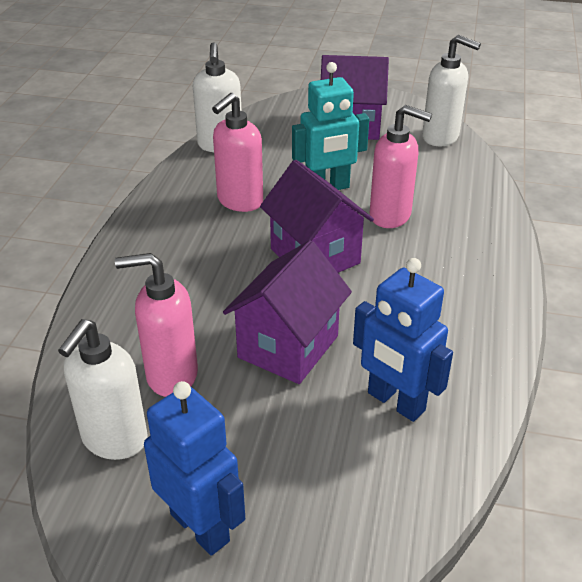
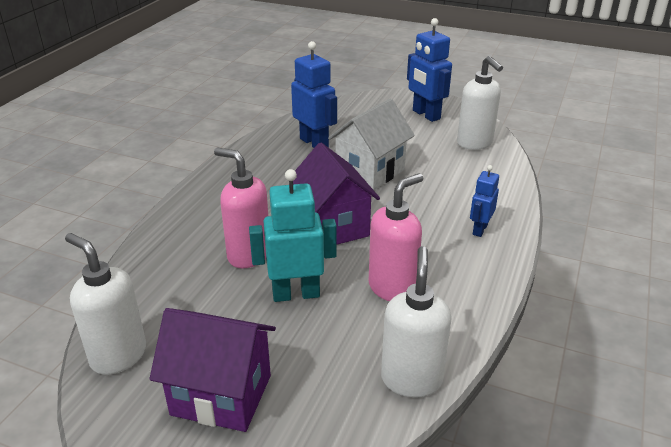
camera: 170 degrees left, 5 degrees down
(114, 439) = (475, 143): white soap dispenser -> white soap dispenser turned 120 degrees clockwise
(143, 271) = (479, 229): none -> blue robot
(171, 375) = (446, 165): pink soap dispenser -> none
(288, 346) = (370, 172): purple house -> white house

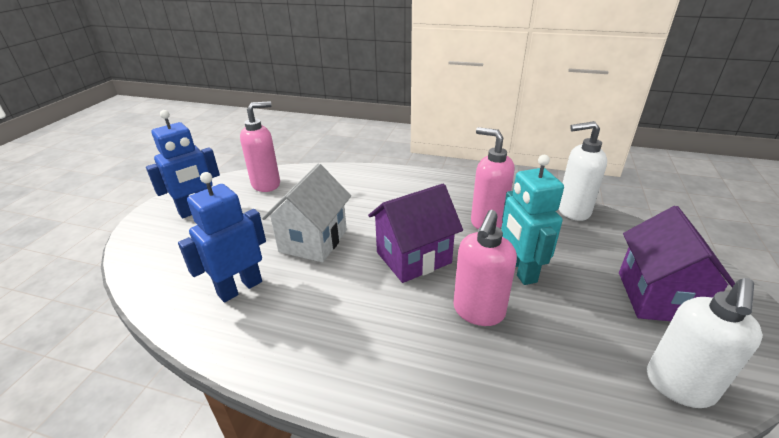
camera: 95 degrees left, 0 degrees up
(370, 172) = (313, 241): white house -> white house turned 75 degrees clockwise
(475, 143) = (266, 184): white soap dispenser -> pink soap dispenser
(479, 229) = (401, 185): blue robot -> none

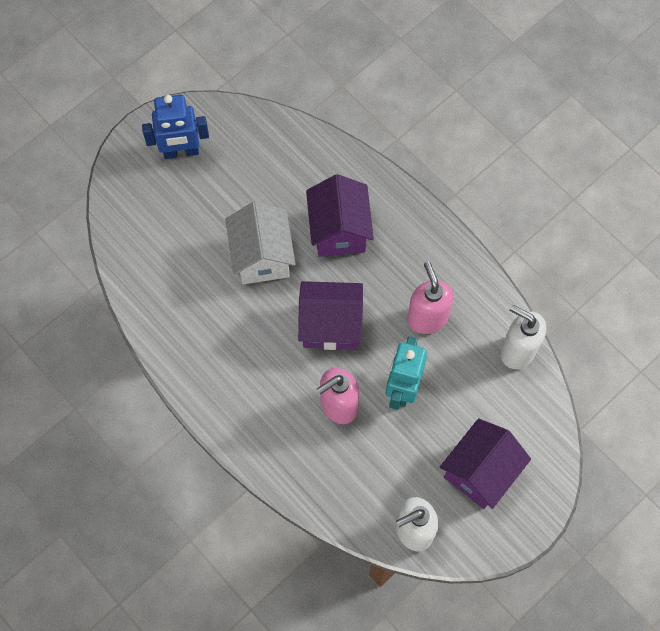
camera: 30 degrees right, 35 degrees up
(240, 288) = (183, 282): blue robot -> none
(266, 184) = (259, 141): pink soap dispenser -> none
(313, 241) = (262, 257): white house -> white house turned 60 degrees counterclockwise
(369, 203) = (339, 231): none -> purple house

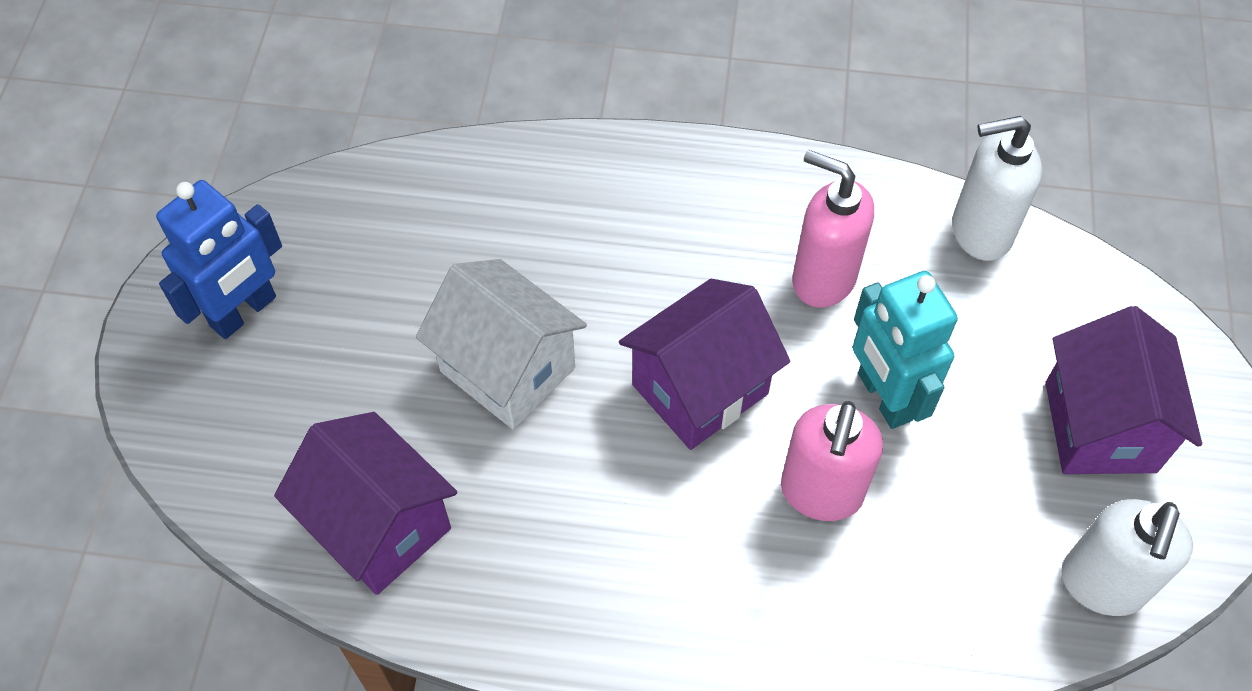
camera: 40 degrees left, 10 degrees down
(339, 231) = (588, 254): purple house -> purple house (379, 526)

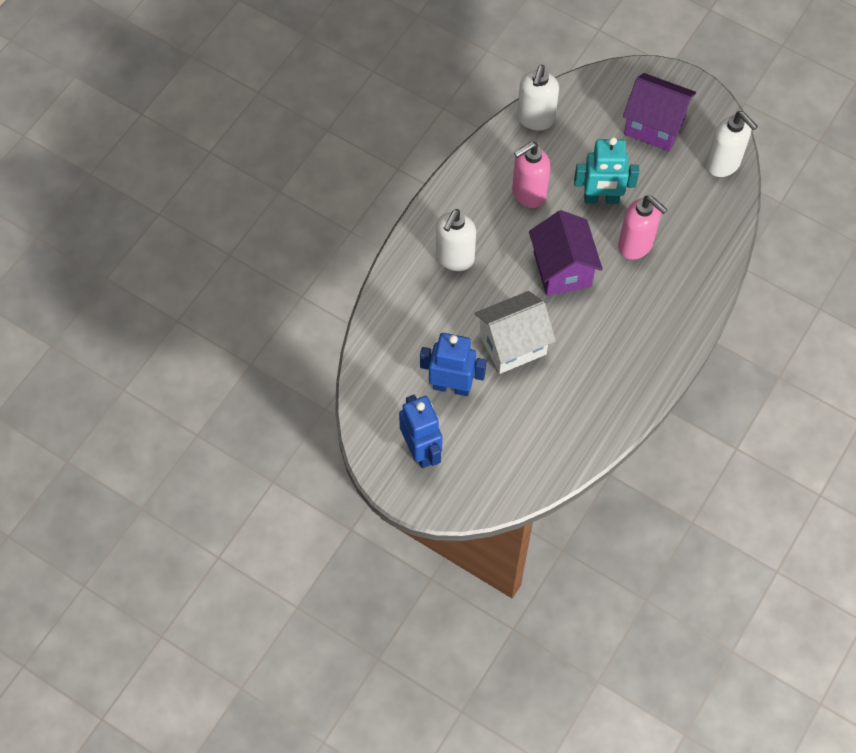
camera: 65 degrees left, 5 degrees up
(379, 526) = (570, 427): purple house -> none
(383, 309) = (451, 386): none -> blue robot
(632, 220) = (454, 258): none -> white soap dispenser

